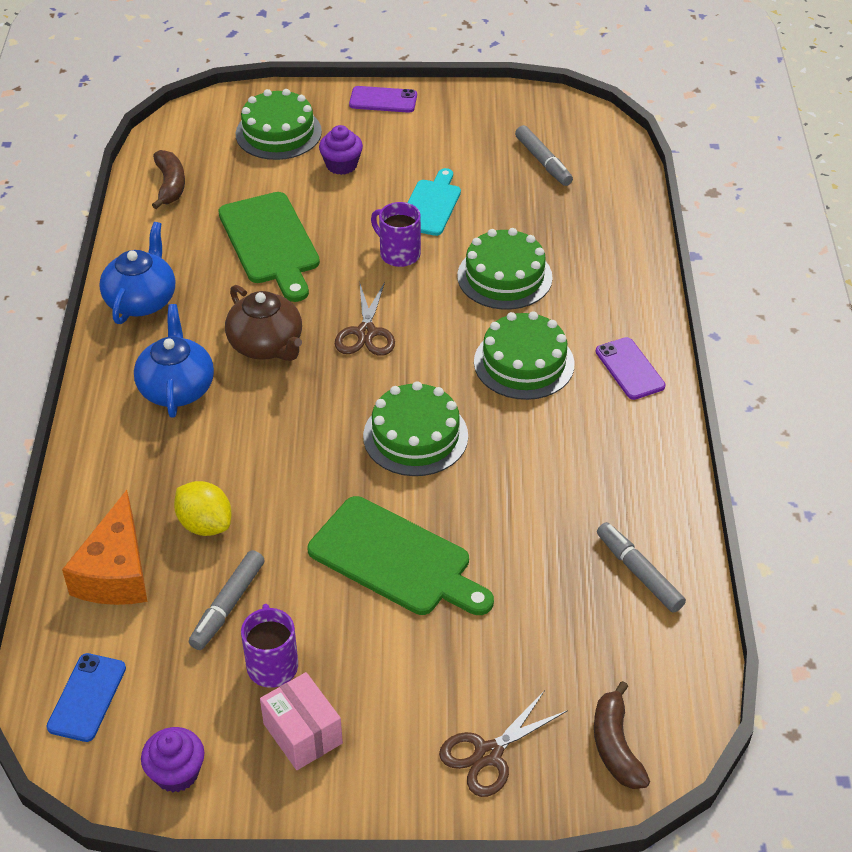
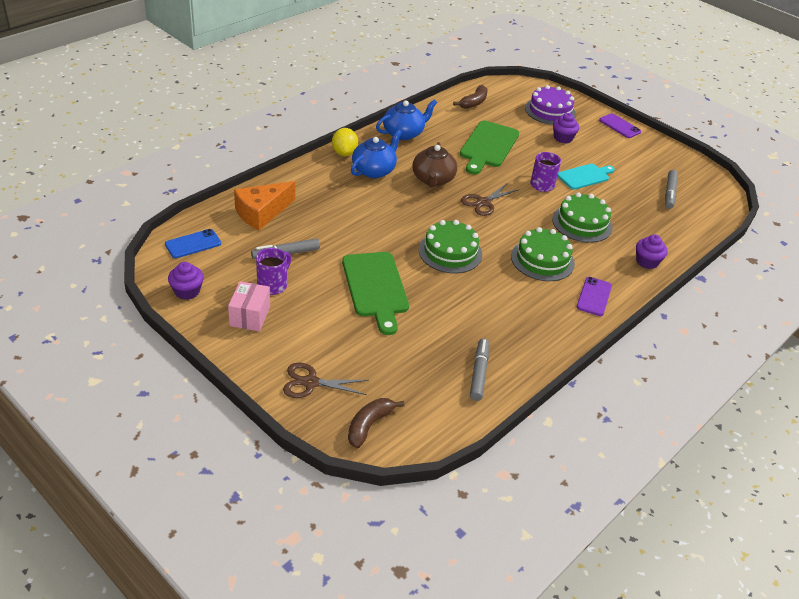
camera: 40 degrees right, 5 degrees down
(205, 524) = (317, 221): yellow lemon -> yellow lemon (344, 153)
(278, 133) = (550, 111): green cake -> purple cake
(626, 277) = (647, 262): none -> purple cupcake

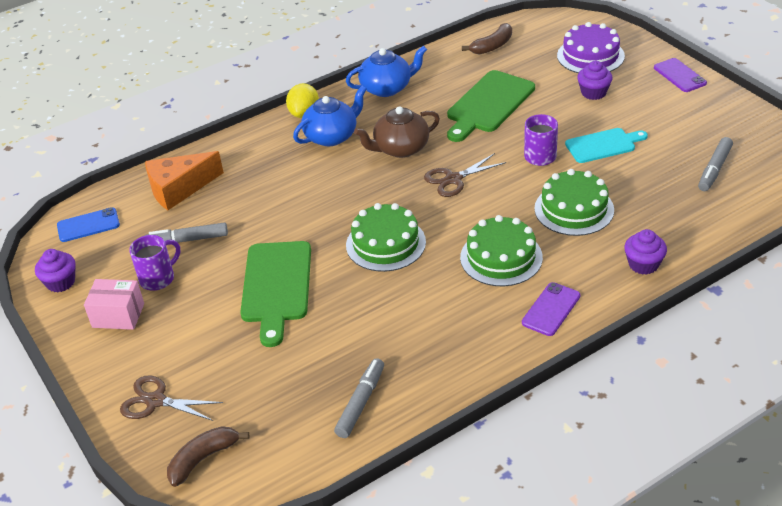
camera: 20 degrees right, 0 degrees up
(250, 316) = (118, 315): pink box -> pink box turned 75 degrees clockwise
(433, 179) = (400, 148): brown teapot -> brown teapot turned 45 degrees clockwise

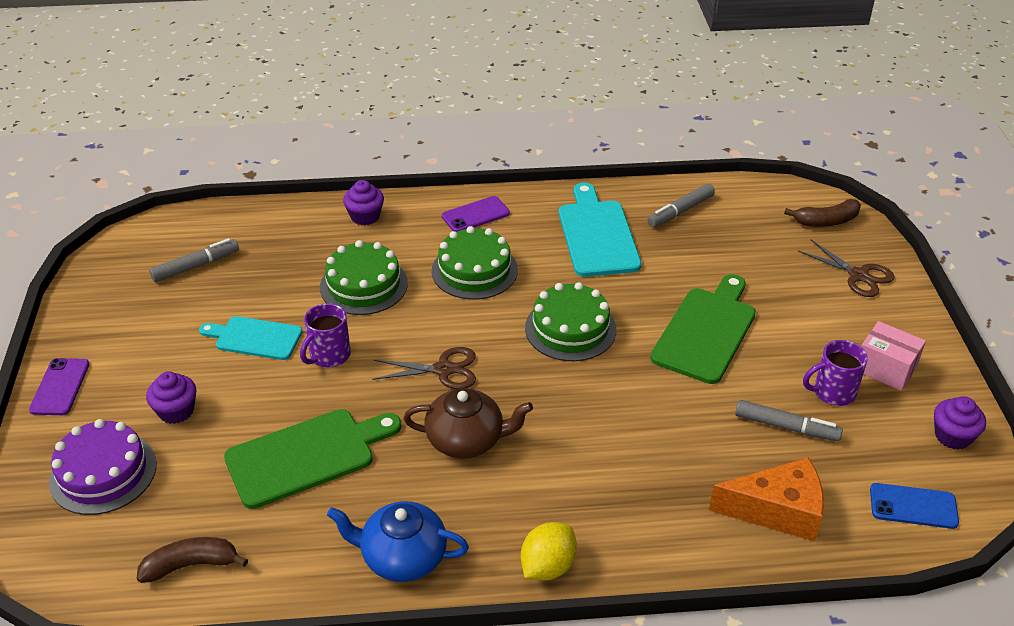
camera: 155 degrees left, 0 degrees up
(332, 136) = (535, 503): blue teapot -> none
(424, 338) = (597, 235): none -> turquoise cutting board

